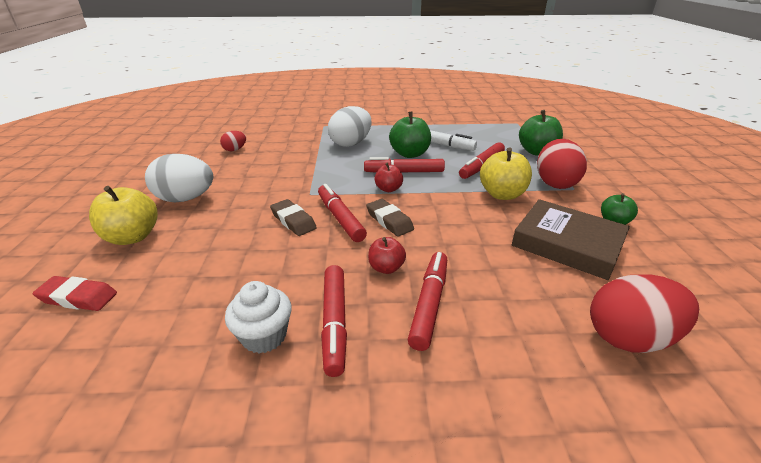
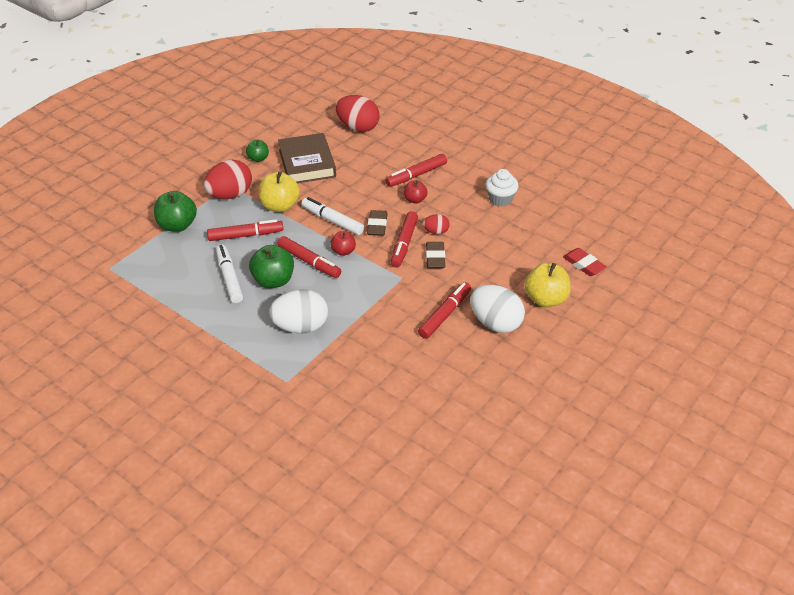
camera: 140 degrees left, 10 degrees up
(235, 149) = (414, 382): red egg -> red egg (436, 232)
(334, 323) = (466, 189): red marker -> red marker (445, 314)
(437, 205) = (332, 220): none -> white marker

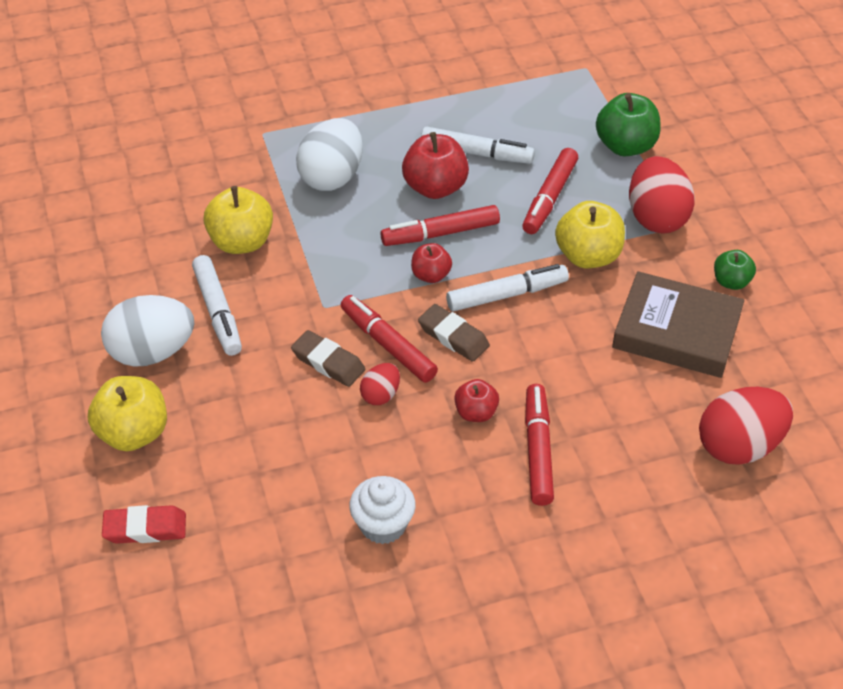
camera: 125 degrees right, 5 degrees up
(273, 280) = (435, 187): green apple -> red apple
(387, 335) = (241, 242): none -> yellow apple
(445, 314) = (218, 312): red marker -> white marker

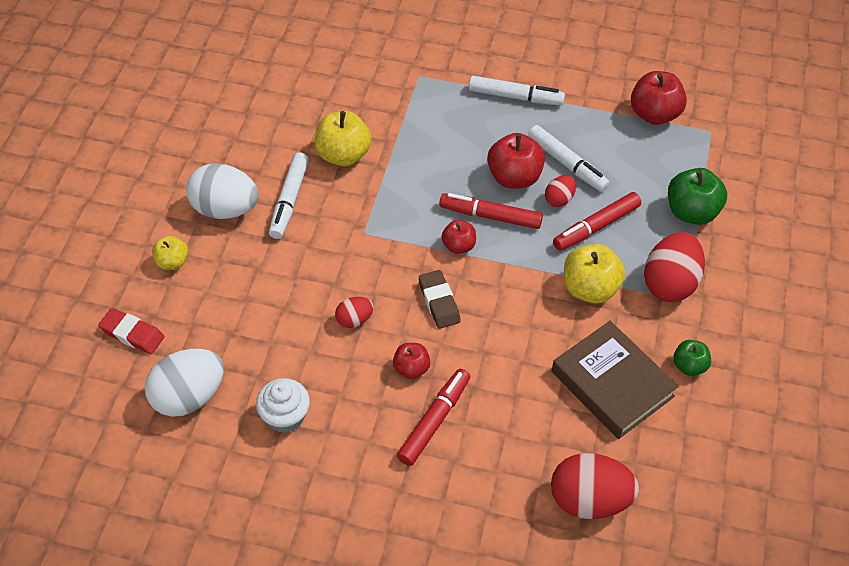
camera: 30 degrees right, 5 degrees up
(133, 433) = (172, 262): yellow apple -> yellow apple, size x0.59
(328, 362) = (336, 276): brown eraser -> none
(332, 177) = (444, 134): white egg -> white egg (189, 397)
(388, 345) = (387, 284): red marker -> none
(494, 188) = (559, 199): none -> red egg
(507, 295) = (503, 289): white marker -> white marker (515, 97)
(523, 74) = (654, 114): none -> red apple

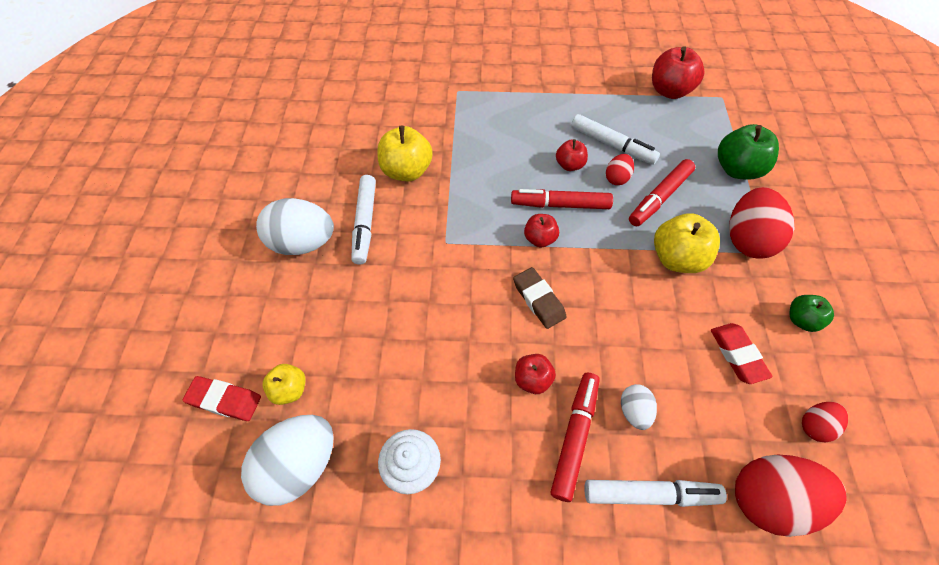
camera: 10 degrees left, 5 degrees up
(172, 262) = (257, 308): yellow apple -> yellow apple (290, 389)
(354, 320) = (459, 336): red egg -> red egg (815, 425)
(495, 411) = (634, 411): none -> white egg
(514, 177) = (569, 165): red apple -> red apple, size x0.59
(515, 97) = (547, 95): white marker -> white marker (650, 494)
(612, 384) = (737, 354): brown book -> red eraser

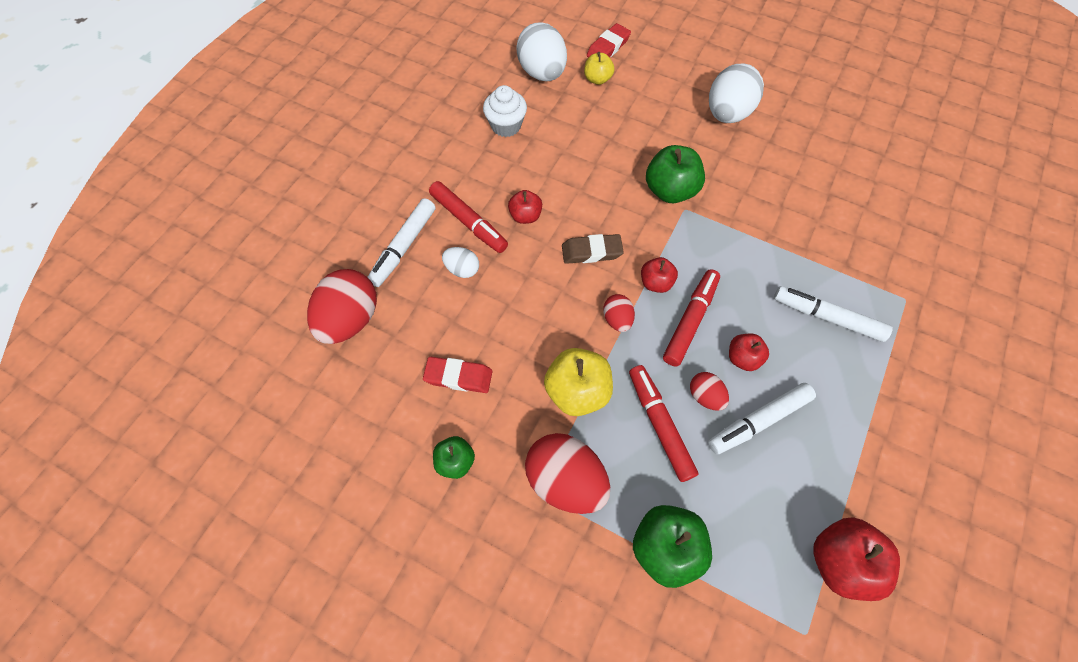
camera: 115 degrees right, 5 degrees up
(365, 223) = (732, 159): white marker -> white marker (827, 317)
(407, 171) = (787, 209): yellow apple -> none
(429, 260) = (670, 190): none -> green apple
(815, 425) = (370, 394): red egg -> red egg (617, 319)

